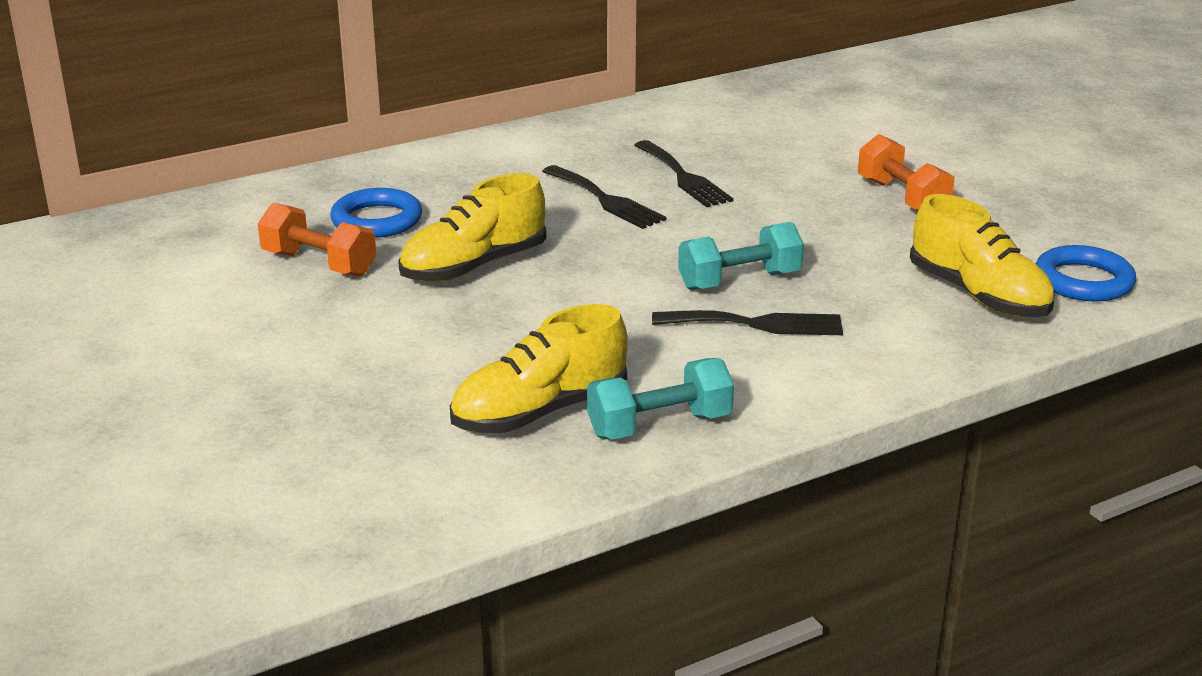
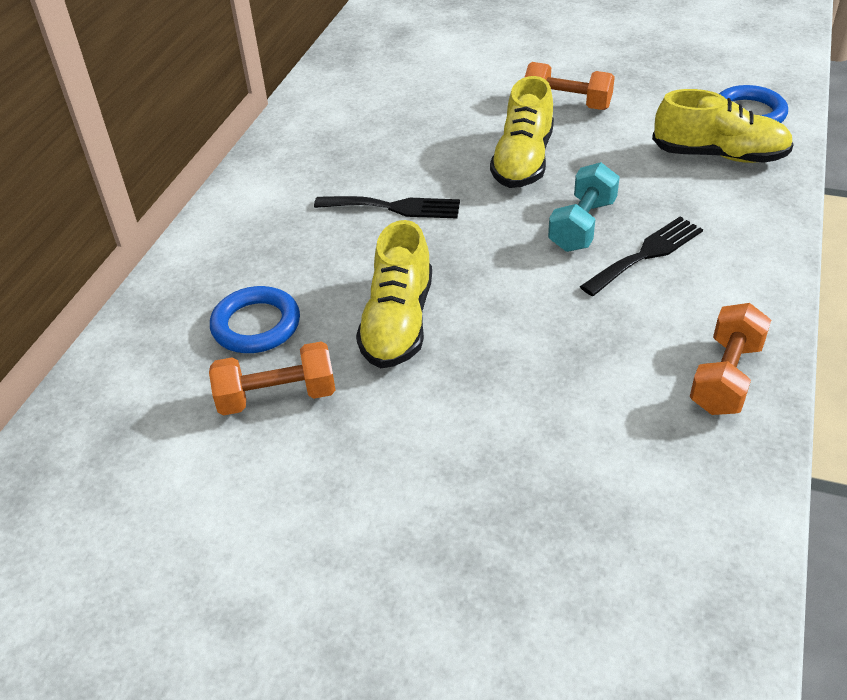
camera: 40 degrees left, 15 degrees up
(540, 412) = (644, 421): yellow shoe -> yellow shoe (523, 161)
(659, 426) = (725, 377): turquoise dumbbell -> orange dumbbell
(683, 177) = (414, 159): black fork -> none

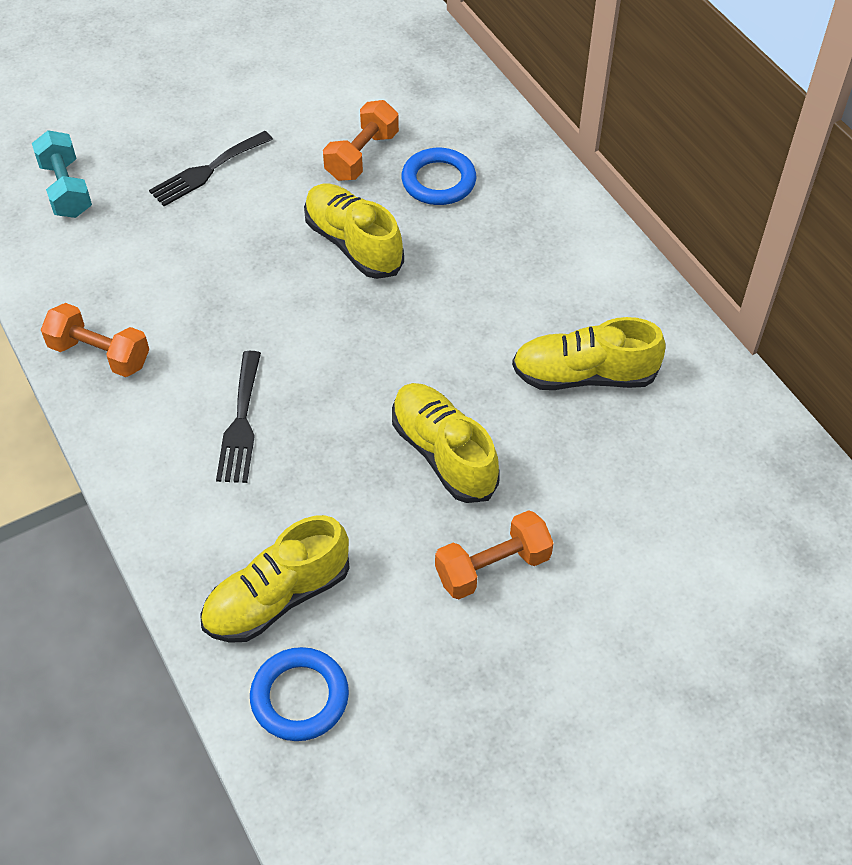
camera: 130 degrees right, 10 degrees up
(376, 147) = (584, 375): none -> yellow shoe
(394, 207) = (481, 327): black fork -> black fork (207, 171)
(582, 225) = (318, 416): turquoise dumbbell -> turquoise dumbbell (66, 189)
(725, 377) = (100, 354): orange dumbbell -> orange dumbbell turned 45 degrees counterclockwise

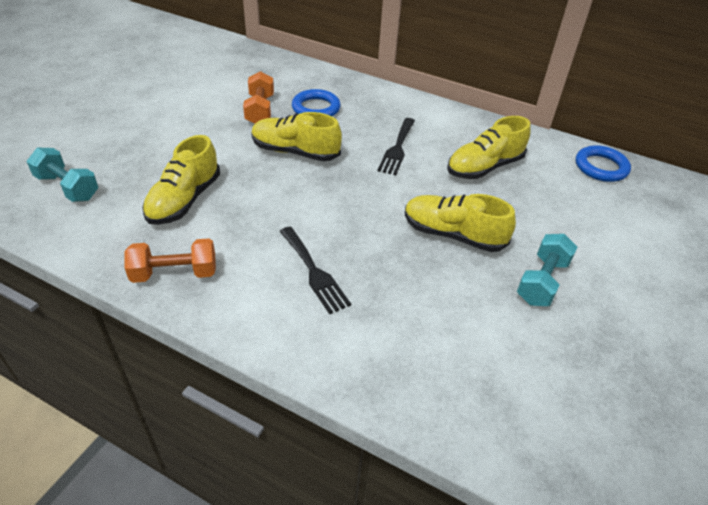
camera: 35 degrees left, 10 degrees down
(207, 171) = (166, 146): black fork -> black fork (397, 148)
(277, 598) = (438, 366): yellow shoe -> yellow shoe (184, 200)
(300, 697) = (515, 423): blue ring -> blue ring (601, 167)
(492, 567) = (542, 281): orange dumbbell -> turquoise dumbbell

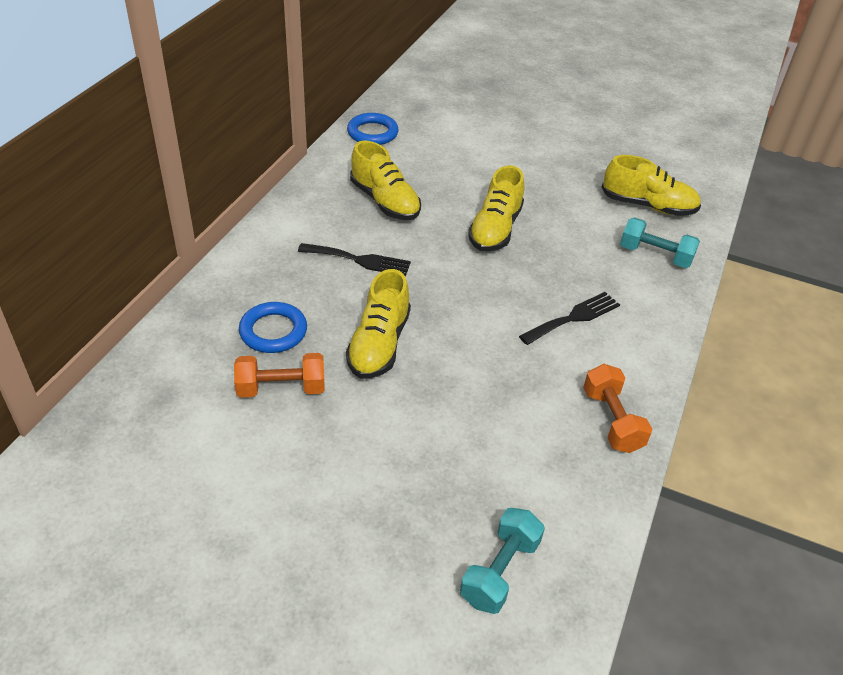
camera: 95 degrees left, 0 degrees up
(184, 200) = (495, 435): yellow shoe -> yellow shoe (648, 206)
(542, 281) = (538, 187): turquoise dumbbell -> turquoise dumbbell (655, 255)

